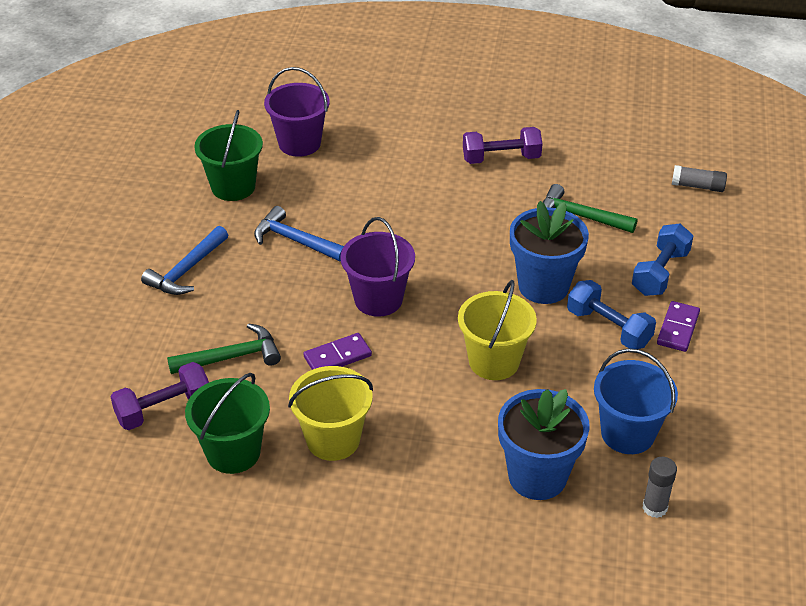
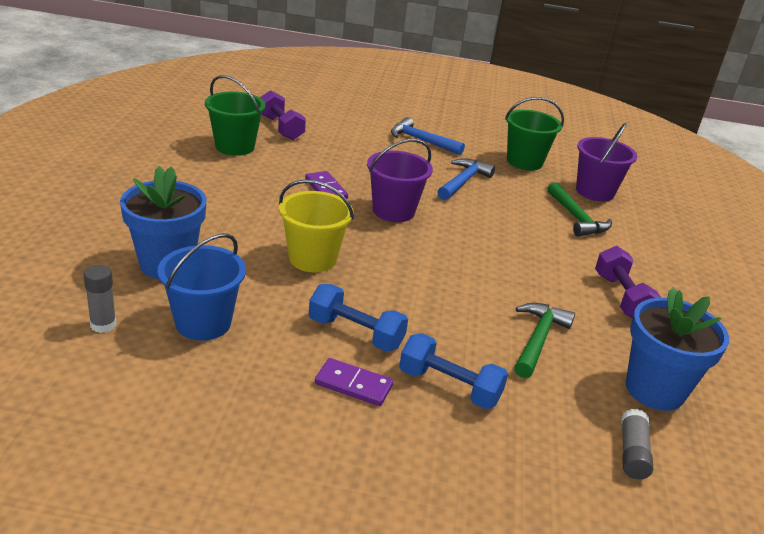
camera: 85 degrees right, 10 degrees down
(232, 357) = (329, 151): green hammer -> green hammer (576, 218)
(333, 439) = (237, 181): yellow bucket -> none
(543, 286) = (418, 299): blue flower pot -> blue flower pot (654, 390)
(608, 328) = (355, 333): blue dumbbell -> blue dumbbell turned 75 degrees clockwise

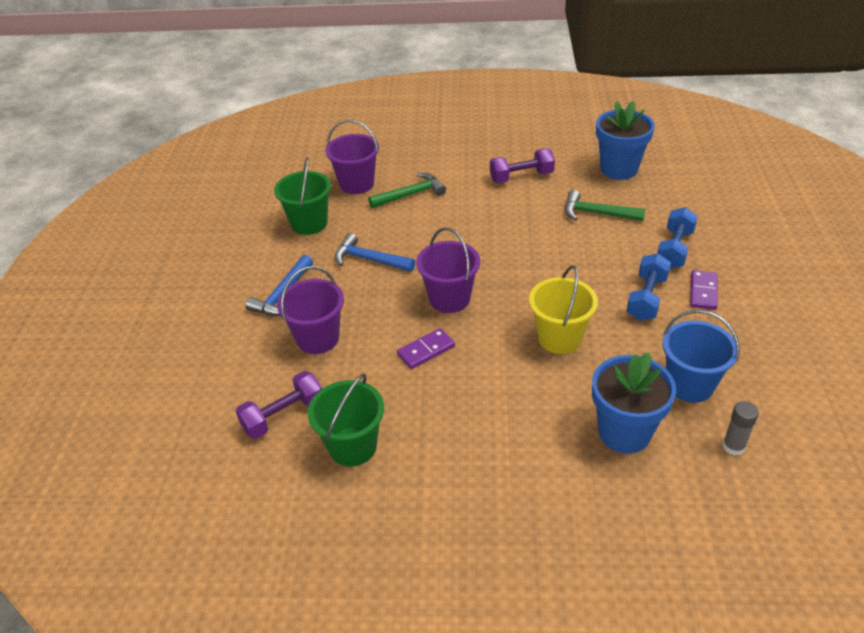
camera: 90 degrees left, 10 degrees up
(360, 148) = (318, 338): none -> purple bucket
(632, 453) = (682, 180): grey glue stick -> none

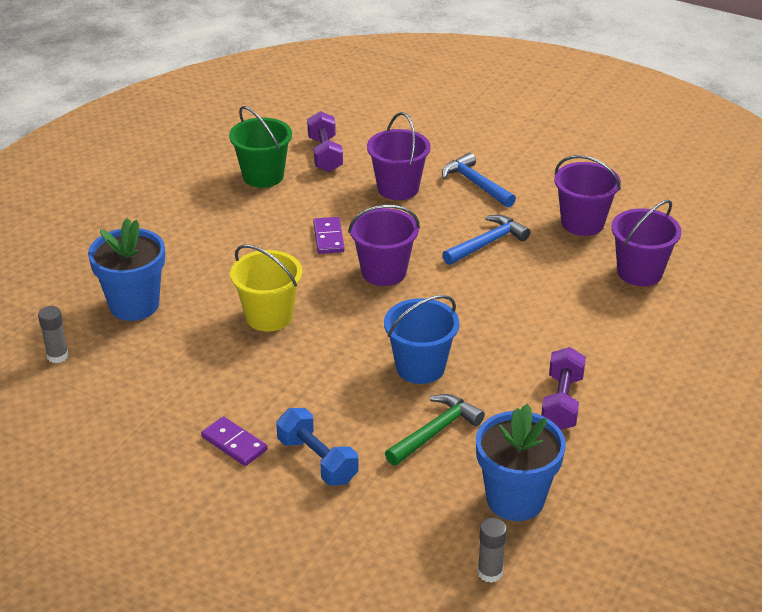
camera: 115 degrees right, 5 degrees down
(309, 223) = (582, 223): green bucket -> purple bucket
(411, 194) = (588, 304): green hammer -> none
(646, 298) = (264, 397): blue dumbbell -> none
(679, 161) = (490, 572): none -> grey glue stick
(690, 384) = (138, 366): blue bucket -> blue bucket (420, 367)

